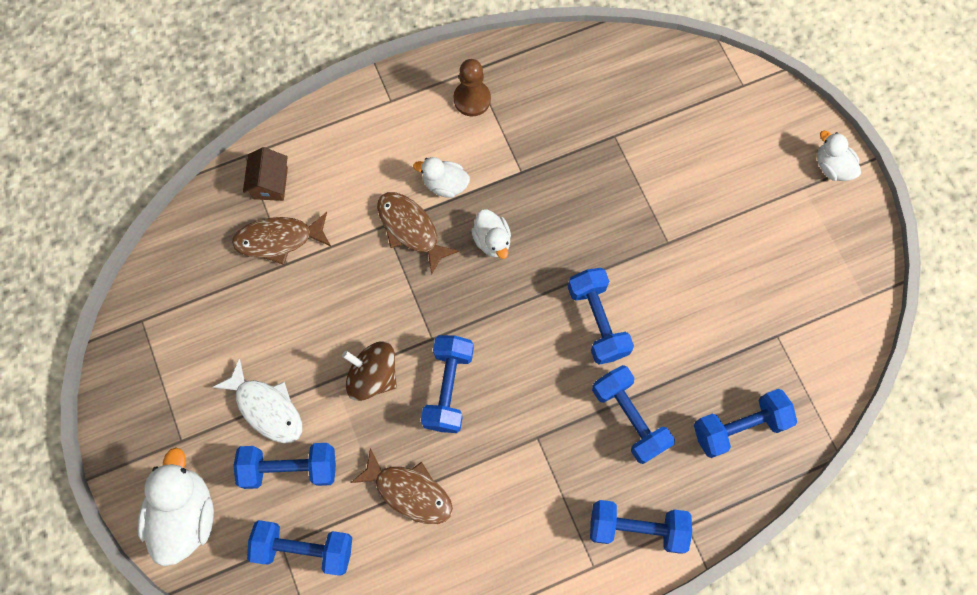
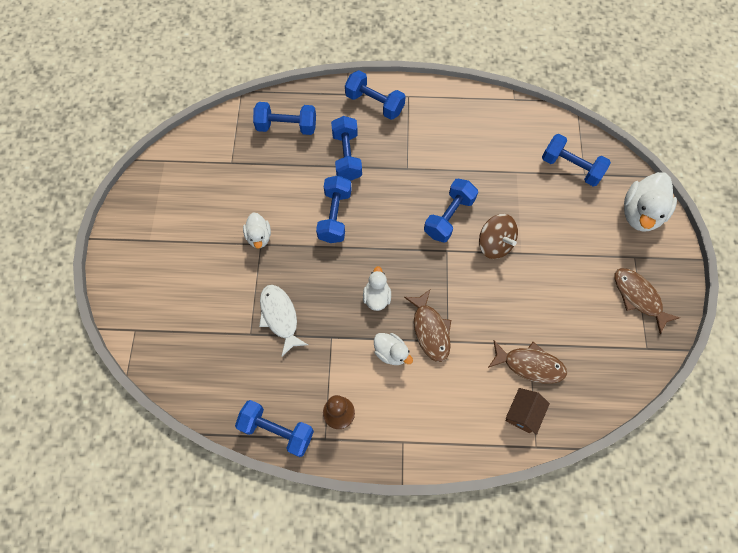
camera: 155 degrees left, 5 degrees down
(266, 408) = (572, 253): white fish -> white fish (280, 317)
(290, 468) = (567, 213): blue dumbbell -> blue dumbbell (277, 430)
(409, 491) = (497, 171): brown fish -> brown fish (638, 297)
(832, 167) = (121, 245): white duck -> white duck (259, 237)

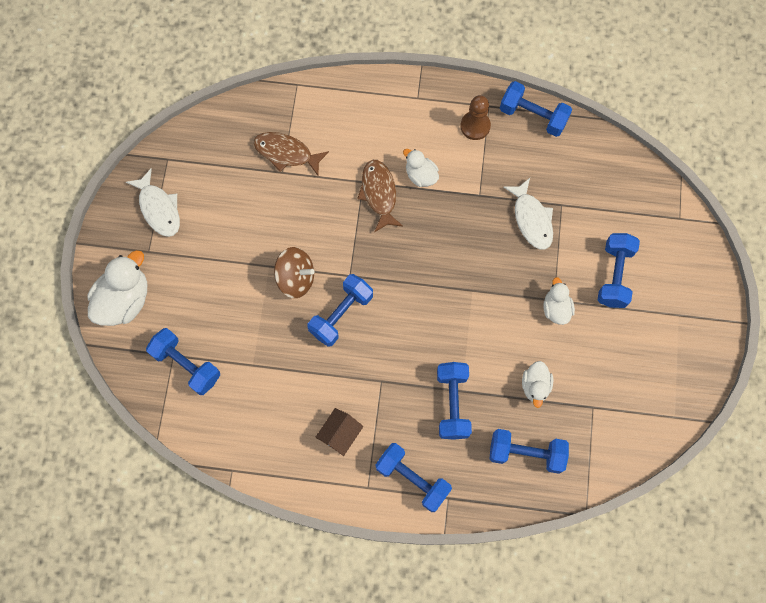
camera: 175 degrees left, 5 degrees up
(335, 216) = (470, 326): blue dumbbell -> blue dumbbell (614, 275)
(376, 297) = (430, 231): white duck -> white duck (535, 386)
(494, 244) = (296, 278): brown spinning top -> brown spinning top turned 135 degrees clockwise
(522, 413) = (303, 112): brown house -> brown house (340, 434)
(638, 297) = (159, 208): brown fish -> white fish

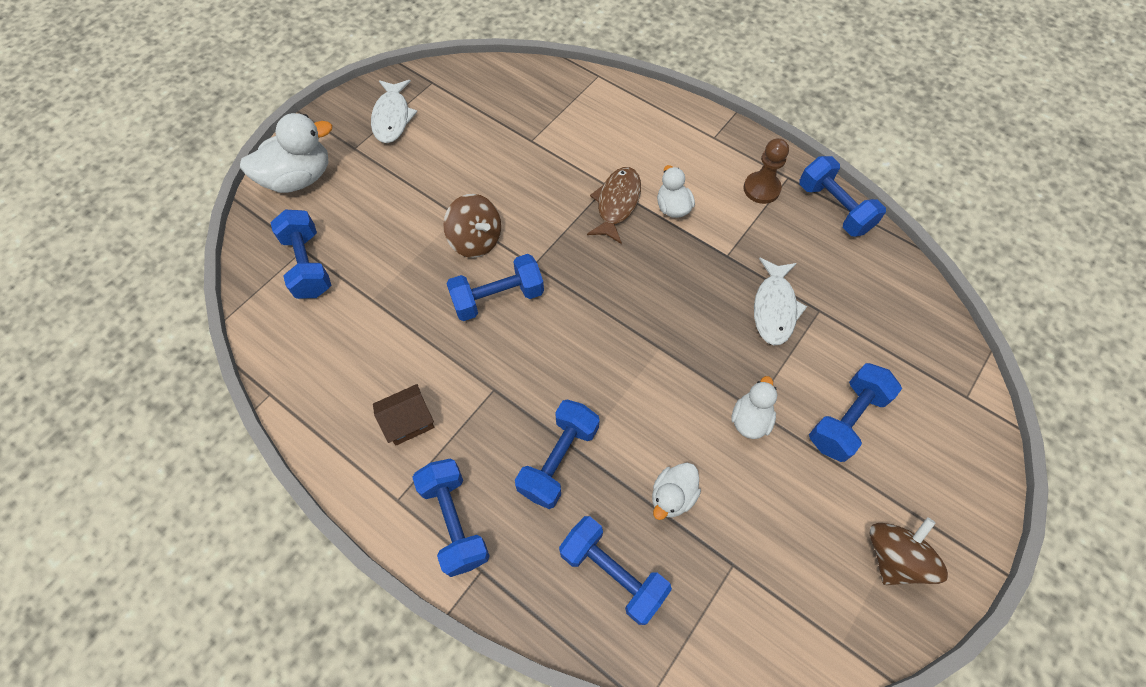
camera: 30 degrees right, 10 degrees down
(286, 153) = (547, 126): brown fish -> none
(680, 349) = (893, 557): none -> brown spinning top

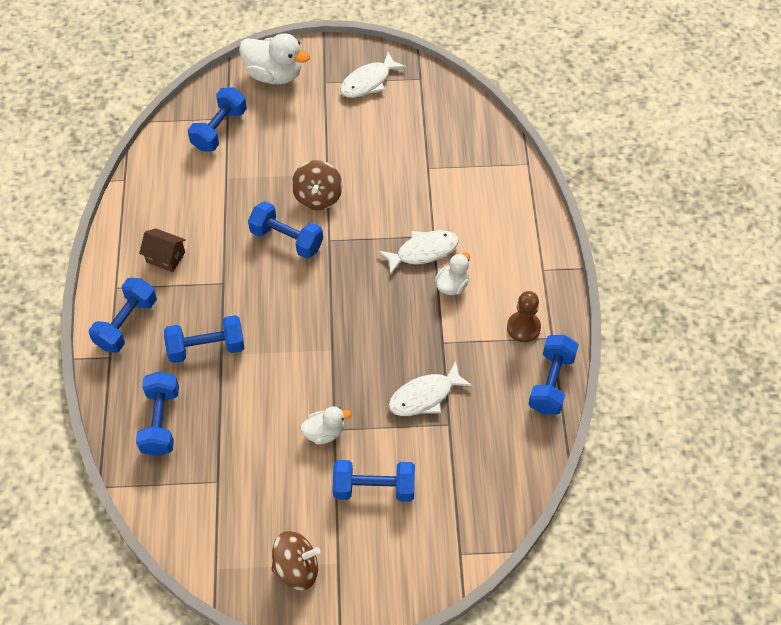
camera: 50 degrees right, 5 degrees down
(617, 203) = (423, 251): brown fish -> white fish
(672, 496) = (234, 422): white duck -> none

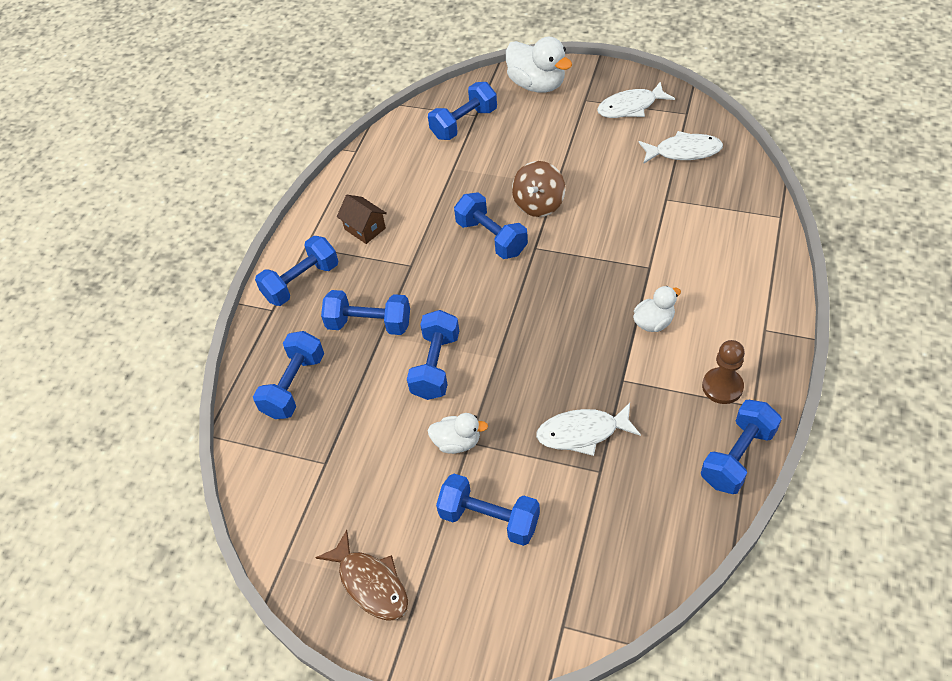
camera: 25 degrees right, 5 degrees down
(281, 371) = (435, 366): none -> blue dumbbell
(296, 568) = (371, 583): brown spinning top -> brown fish
(423, 251) = (632, 280): white fish -> white fish (683, 151)

